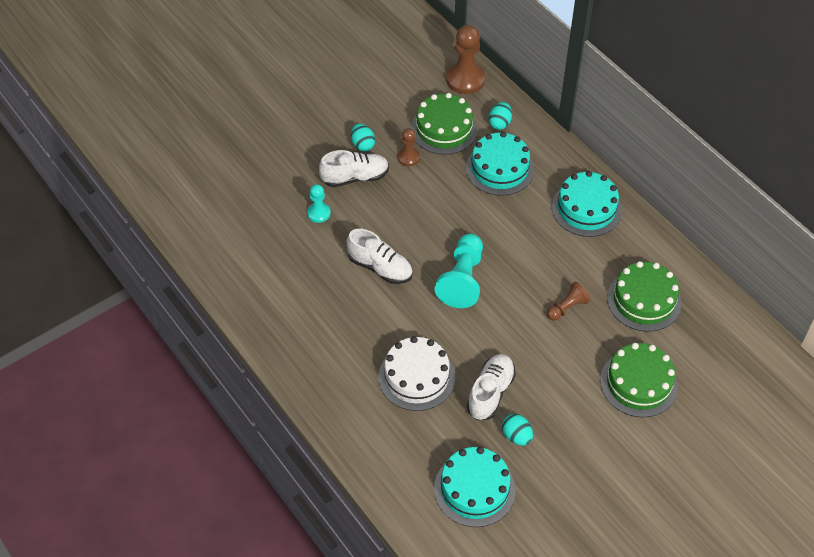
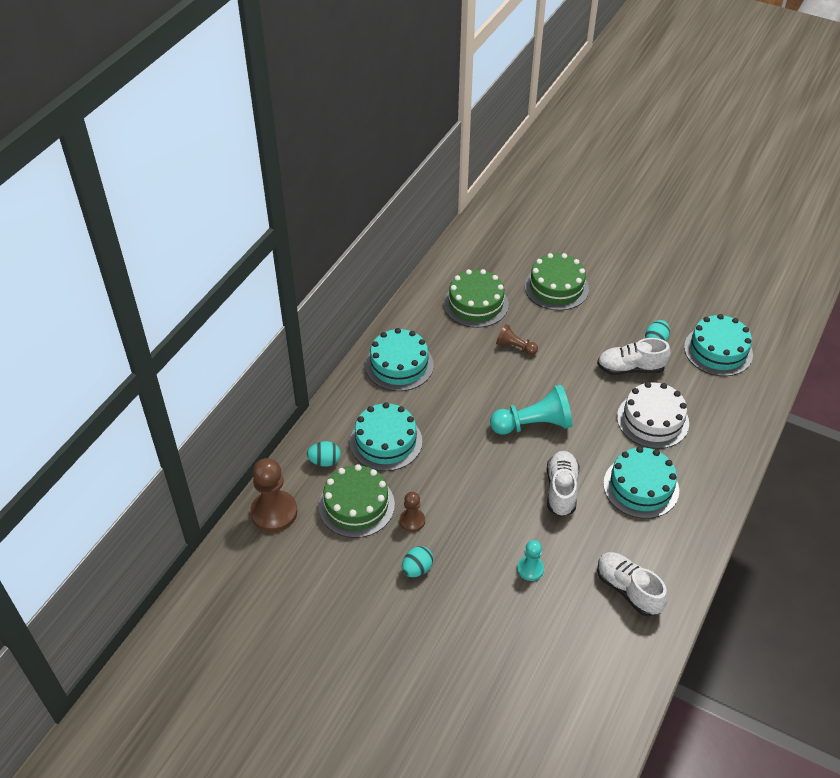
camera: 115 degrees left, 5 degrees down
(349, 327) = (641, 487): none -> turquoise cake
(355, 177) = (465, 557): white shoe -> white shoe (628, 590)

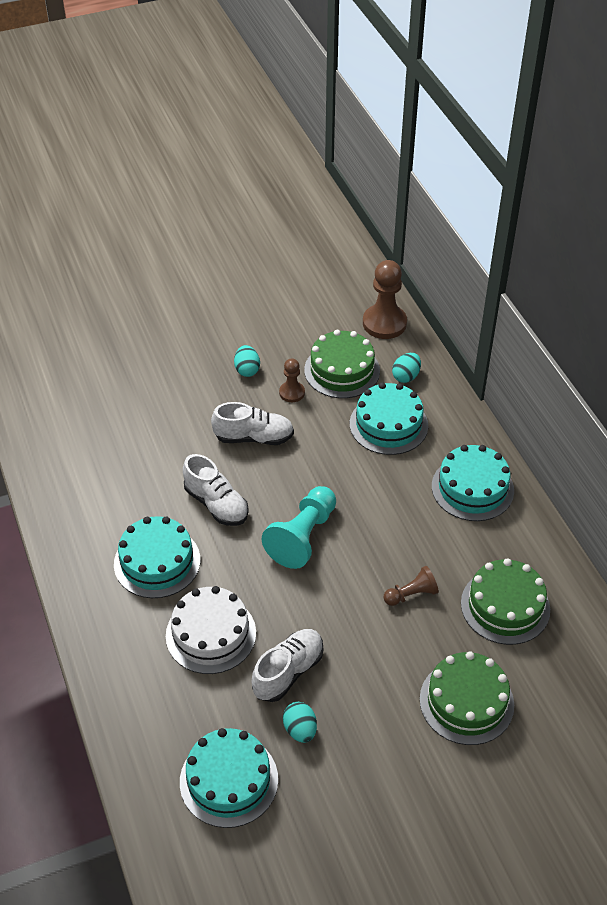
camera: 130 degrees right, 0 degrees up
(530, 569) = (172, 432): turquoise pawn -> none
(628, 590) = (87, 476): white shoe -> white shoe (254, 437)

